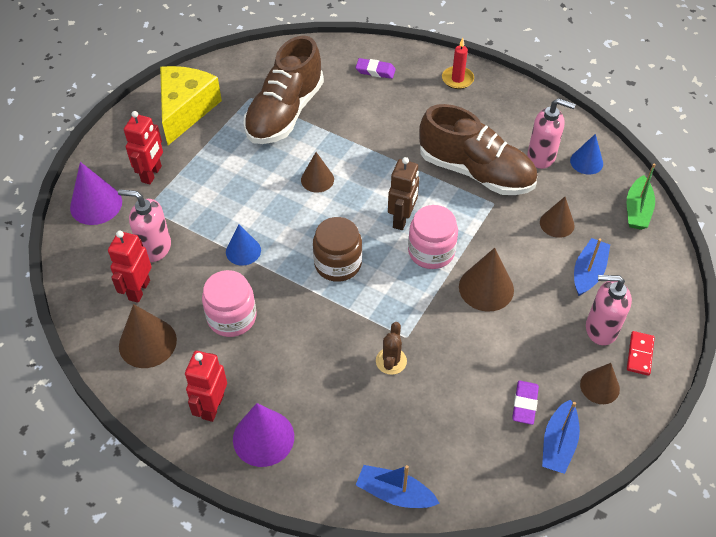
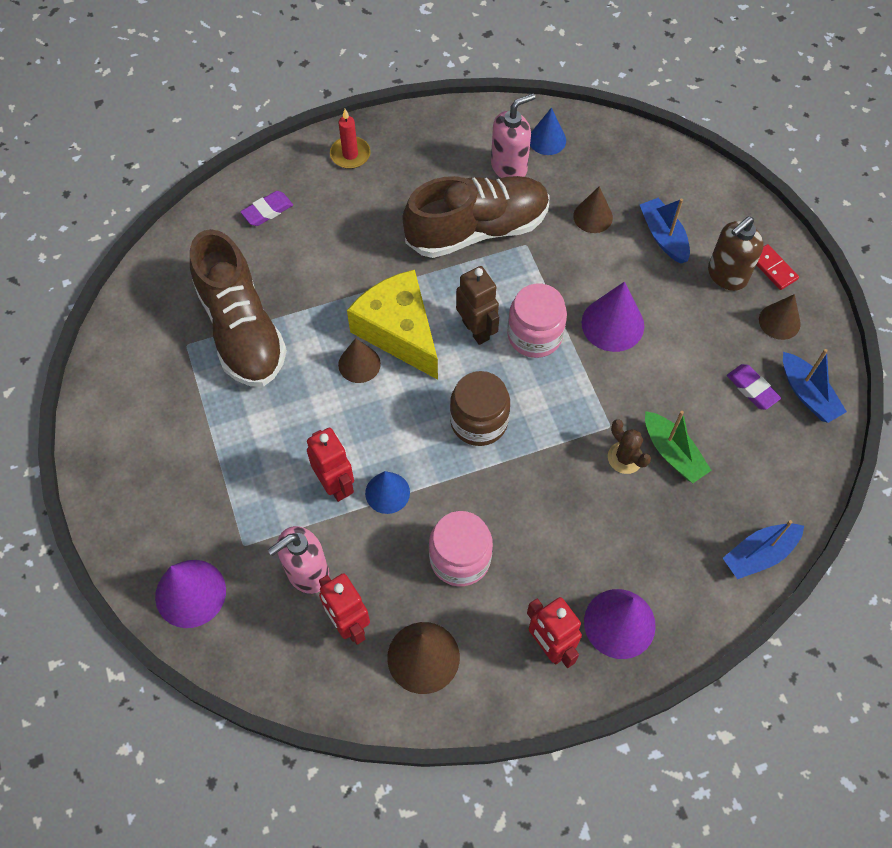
camera: 50 degrees left, 10 degrees up
(152, 174) = (201, 510): red robot -> red robot (335, 484)
(186, 110) = (141, 416): yellow cheese -> yellow cheese (399, 331)
(486, 288) = (612, 324): brown cone -> purple cone
(600, 329) = (726, 275): pink soap dispenser -> brown soap dispenser
(637, 210) = (632, 148): green boat -> green boat (672, 453)

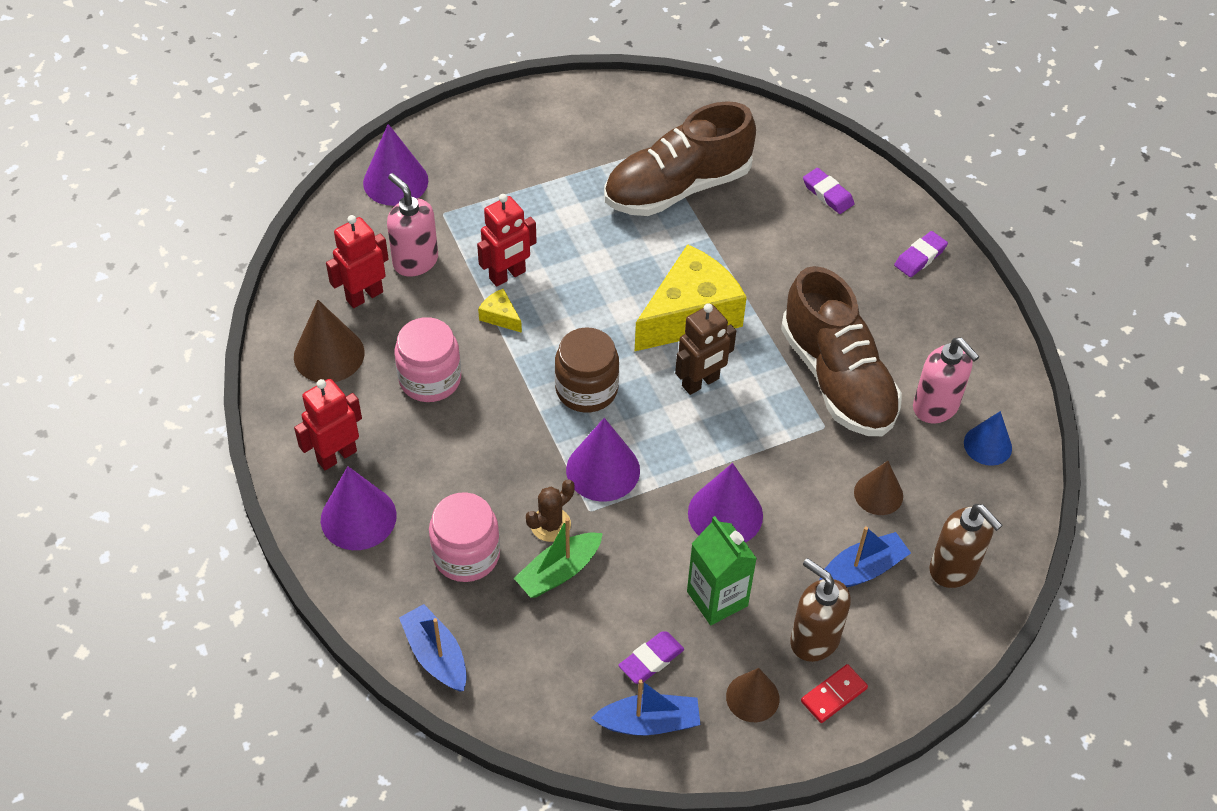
camera: 85 degrees right, 10 degrees down
(350, 154) = (920, 257): red candle -> purple eraser
(359, 364) = (646, 284): brown cone -> none
(387, 492) = (500, 316): blue cone -> yellow cheese
(534, 335) = (700, 437): pink jar -> pink jar (466, 554)
(568, 413) = (603, 470): none -> purple cone
(660, 178) = (954, 569): none -> brown soap dispenser
(693, 337) = (717, 598): none -> green carton
(807, 394) = (649, 722): blue boat -> blue boat turned 150 degrees counterclockwise

